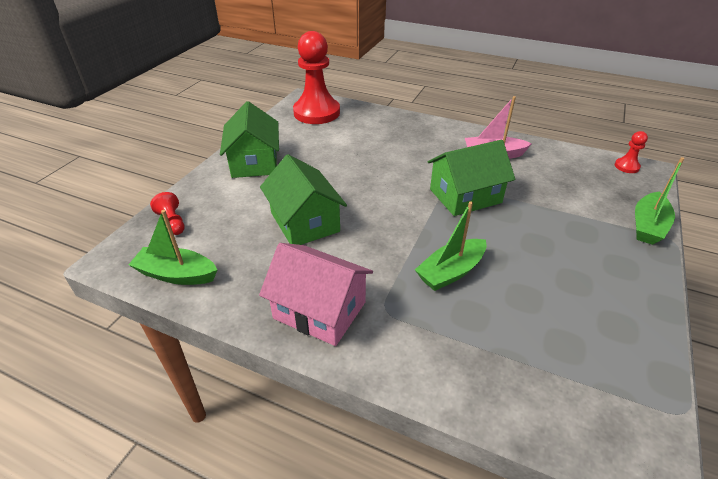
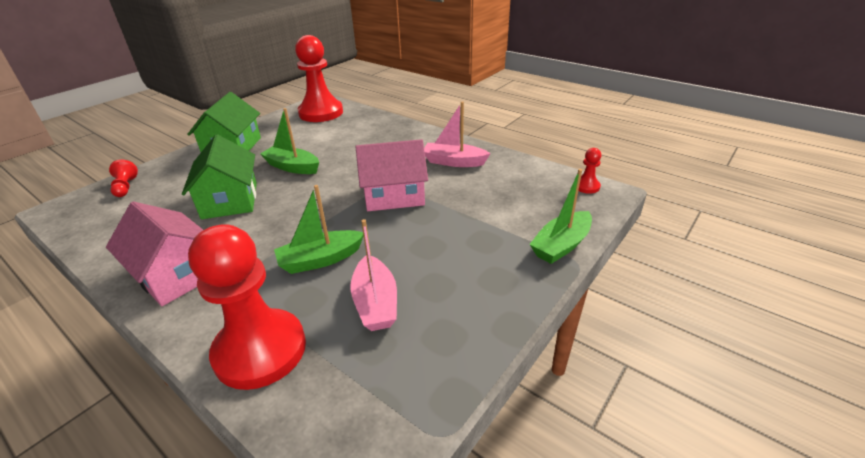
camera: 15 degrees right, 5 degrees down
(176, 274) = (91, 228): green boat -> green boat (292, 167)
(465, 196) = (394, 195): green house -> pink house
(470, 371) = (260, 350): none -> red pawn
(536, 306) = (375, 303): none -> pink boat

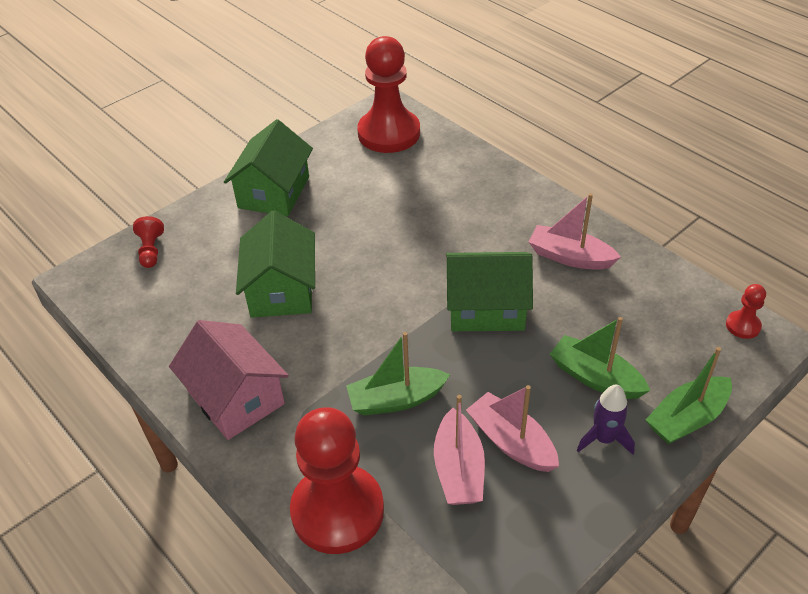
camera: 10 degrees right, 10 degrees up
(292, 167) = (355, 240): green boat -> green boat (595, 377)
(394, 195) = (486, 308): pink house -> green house
(420, 277) = (511, 442): none -> pink boat
(498, 266) = (604, 439): none -> purple rocket

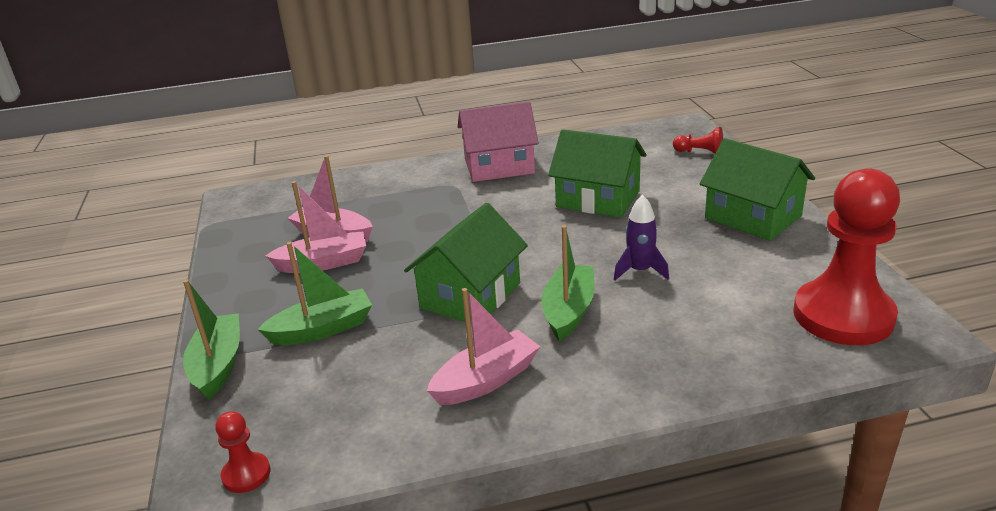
camera: 120 degrees right, 15 degrees down
(337, 511) = (364, 185): red pawn -> none
(396, 399) = (423, 224): green boat -> green boat (568, 311)
(604, 439) = (266, 308): purple rocket -> purple rocket (640, 271)

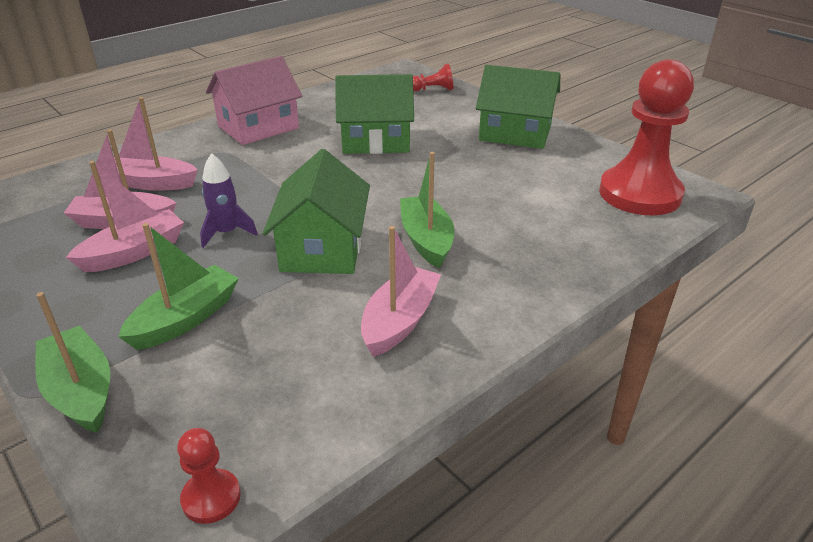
camera: 30 degrees left, 5 degrees up
(376, 204) = (151, 183): none -> pink boat
(640, 271) = (460, 193): purple rocket -> purple rocket (226, 233)

